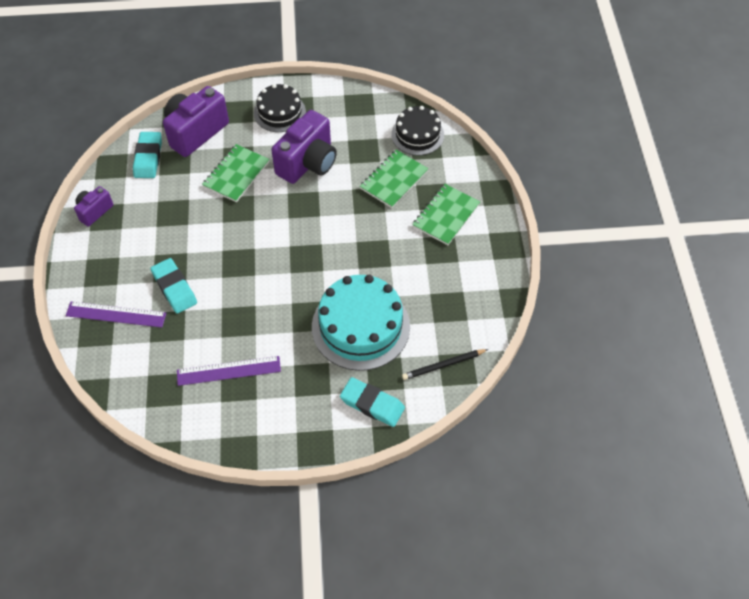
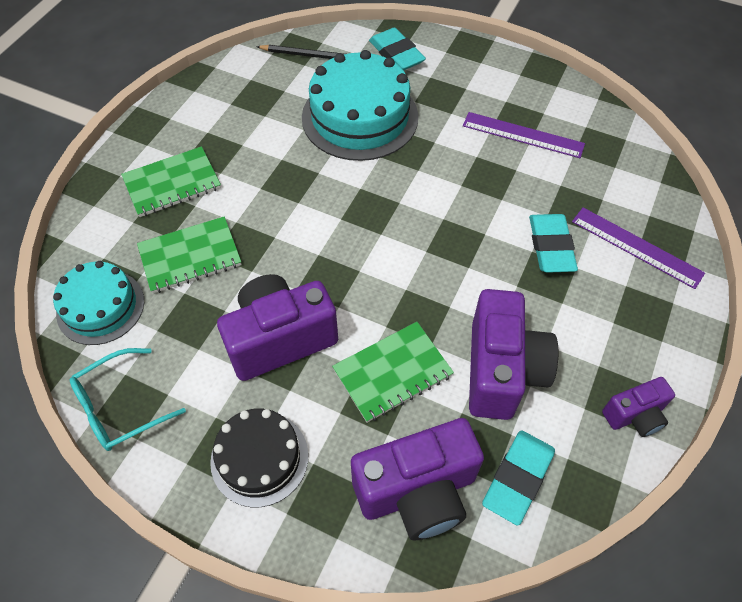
camera: 150 degrees left, 0 degrees up
(176, 201) = (501, 371): none -> purple camera
(364, 101) = (119, 407): none -> turquoise glasses
(417, 135) = (100, 307): black cake -> turquoise cake

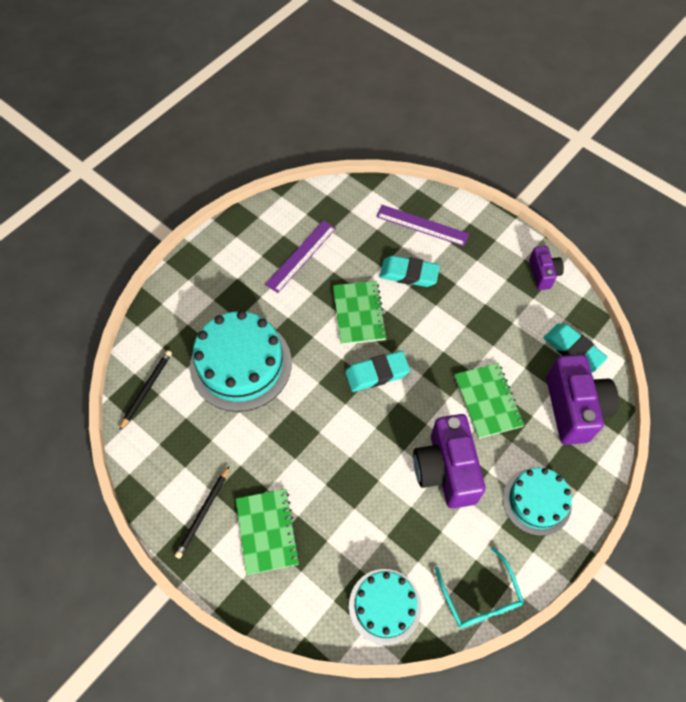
camera: 75 degrees left, 5 degrees up
(184, 129) = (203, 513): none -> black pencil
(190, 256) = (352, 526): green notebook -> green notebook (359, 313)
(259, 458) = (537, 501): black cake -> turquoise cake
(396, 54) = (176, 317): turquoise eraser -> turquoise eraser (377, 373)
(501, 371) = (499, 335): purple camera -> none
(636, 247) = (422, 225): purple ruler -> purple ruler turned 60 degrees clockwise

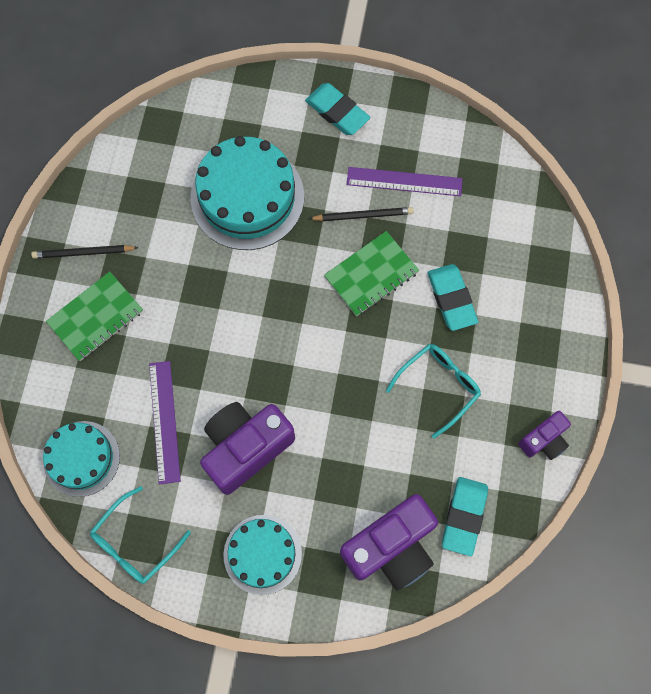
camera: 60 degrees right, 10 degrees up
(147, 389) = (173, 132): black pencil -> black pencil (363, 215)
(377, 373) = (313, 328): turquoise eraser -> turquoise eraser (337, 112)
(422, 225) = (524, 281): purple ruler -> purple ruler (165, 421)
(469, 315) = (439, 386): none -> turquoise glasses
(488, 401) = (346, 454): green notebook -> none

